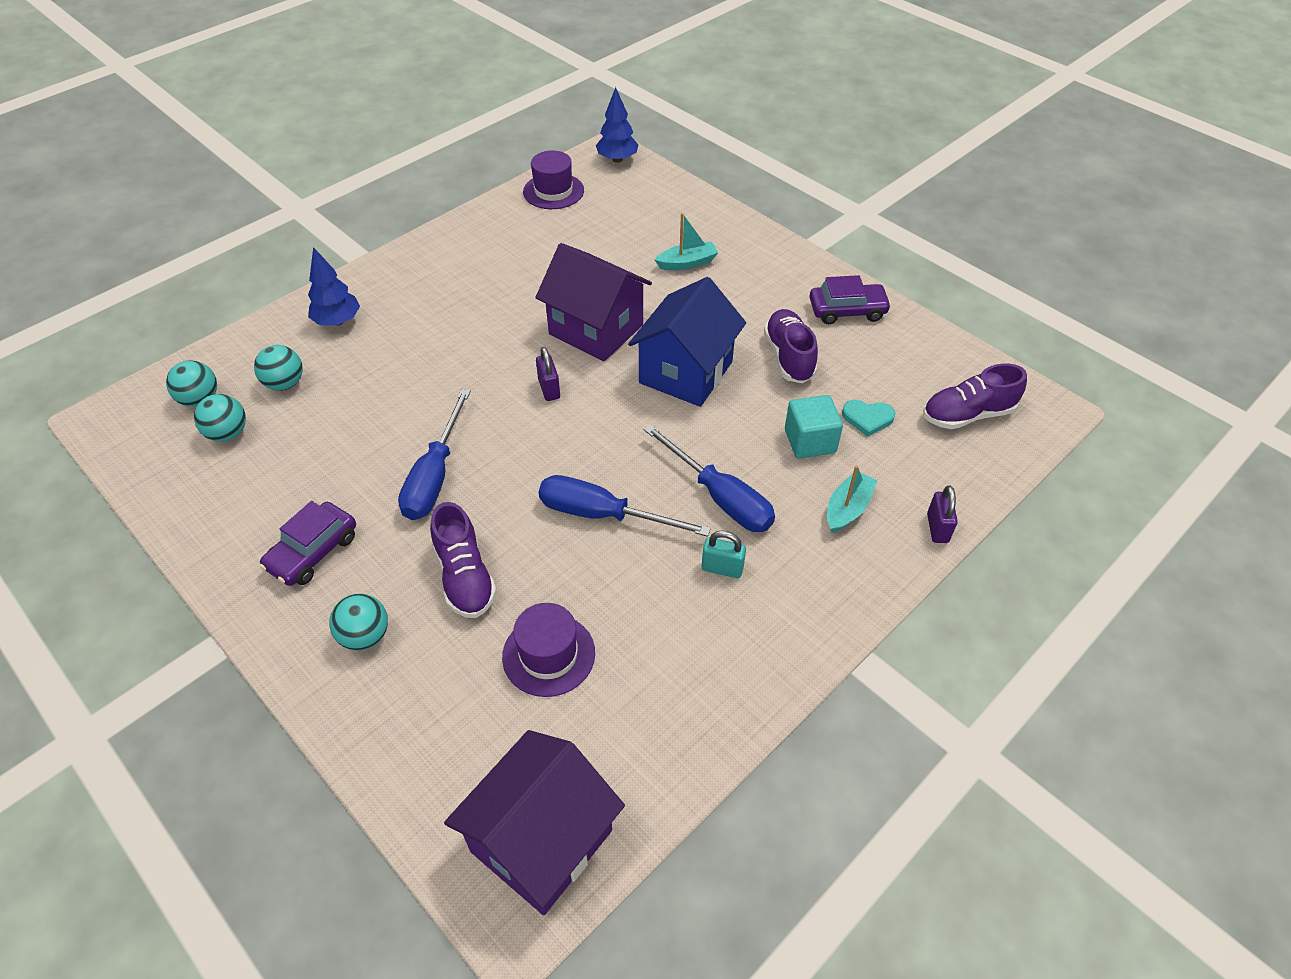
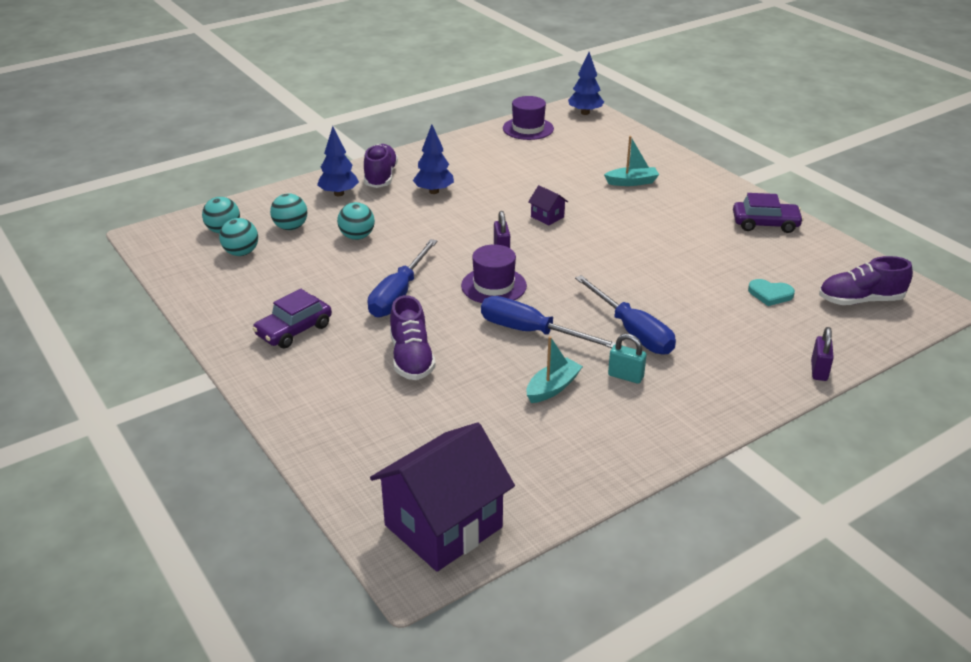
camera: 10 degrees right, 15 degrees down
(365, 636) = (325, 385): turquoise ball -> turquoise ball (357, 237)
(454, 304) = (434, 191): none -> blue tree
(548, 655) = (470, 413): purple hat -> purple hat (493, 286)
(596, 329) = (547, 217): purple house -> purple house, size x0.42
(686, 372) = (618, 250): blue house -> none
(789, 357) = (708, 249): purple shoe -> purple shoe (381, 177)
(810, 441) = (716, 304): turquoise cube -> none
(847, 509) = (741, 350): turquoise boat -> turquoise boat (552, 388)

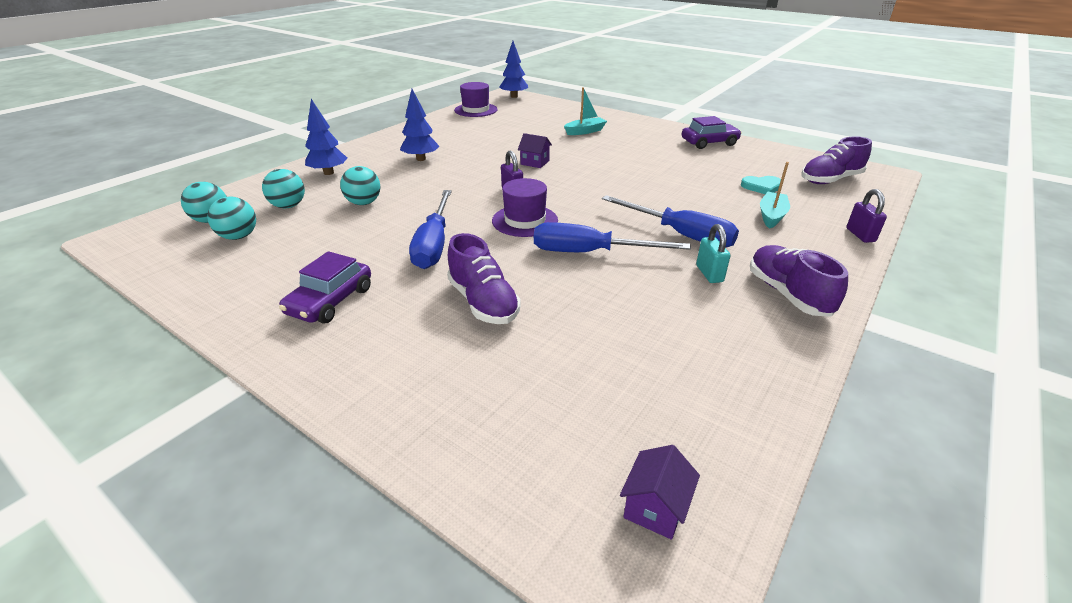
camera: 20 degrees left, 0 degrees up
(381, 177) = (364, 155): purple shoe -> purple shoe (787, 294)
(443, 526) = (655, 507): purple house -> purple house, size x0.42
(552, 388) = (651, 300): turquoise boat -> turquoise boat (771, 216)
(625, 376) = (709, 274): turquoise padlock -> turquoise padlock turned 75 degrees clockwise

